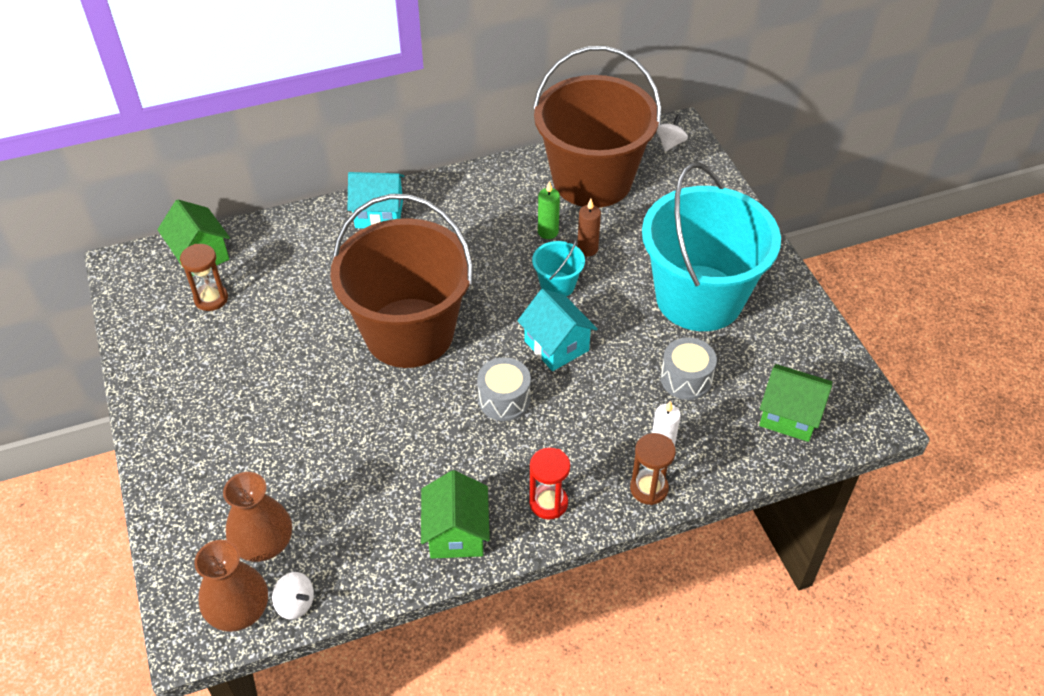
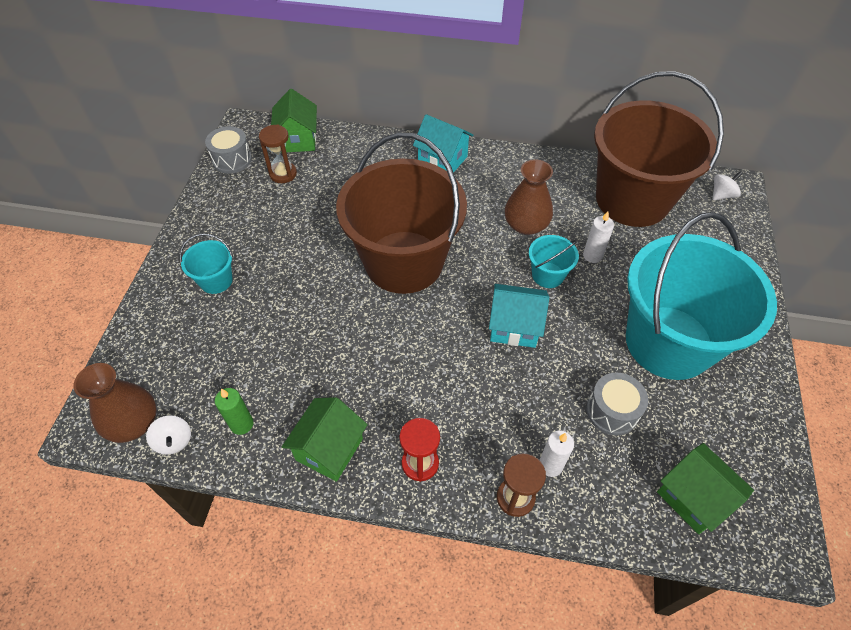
camera: 30 degrees right, 5 degrees up
(220, 438) = (216, 280): none -> turquoise bucket
(263, 543) = (187, 378): brown vase -> brown vase (526, 225)
(504, 399) = (442, 352): grey drum -> grey drum (232, 160)
(548, 232) = (567, 227): green candle -> green candle (242, 424)
(556, 346) = (514, 326): turquoise house -> turquoise house turned 75 degrees counterclockwise
(587, 249) = (592, 255): brown candle -> white candle

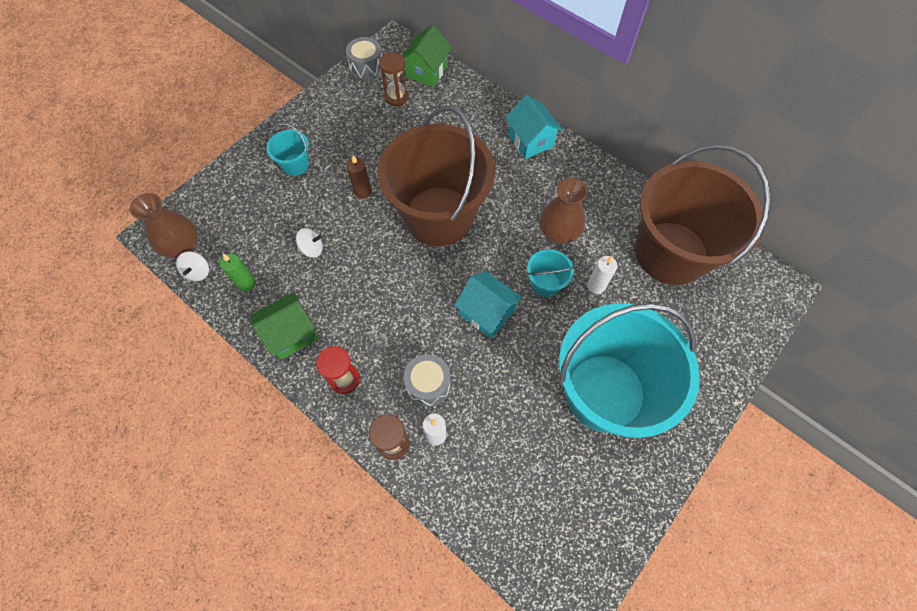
camera: 30 degrees right, 10 degrees up
(309, 274) = (362, 192): none -> brown candle
(612, 411) = (514, 421): grey drum -> grey drum (428, 385)
(693, 497) = (527, 523): green house -> none
(722, 195) = (761, 288): white spinning top -> white spinning top (312, 249)

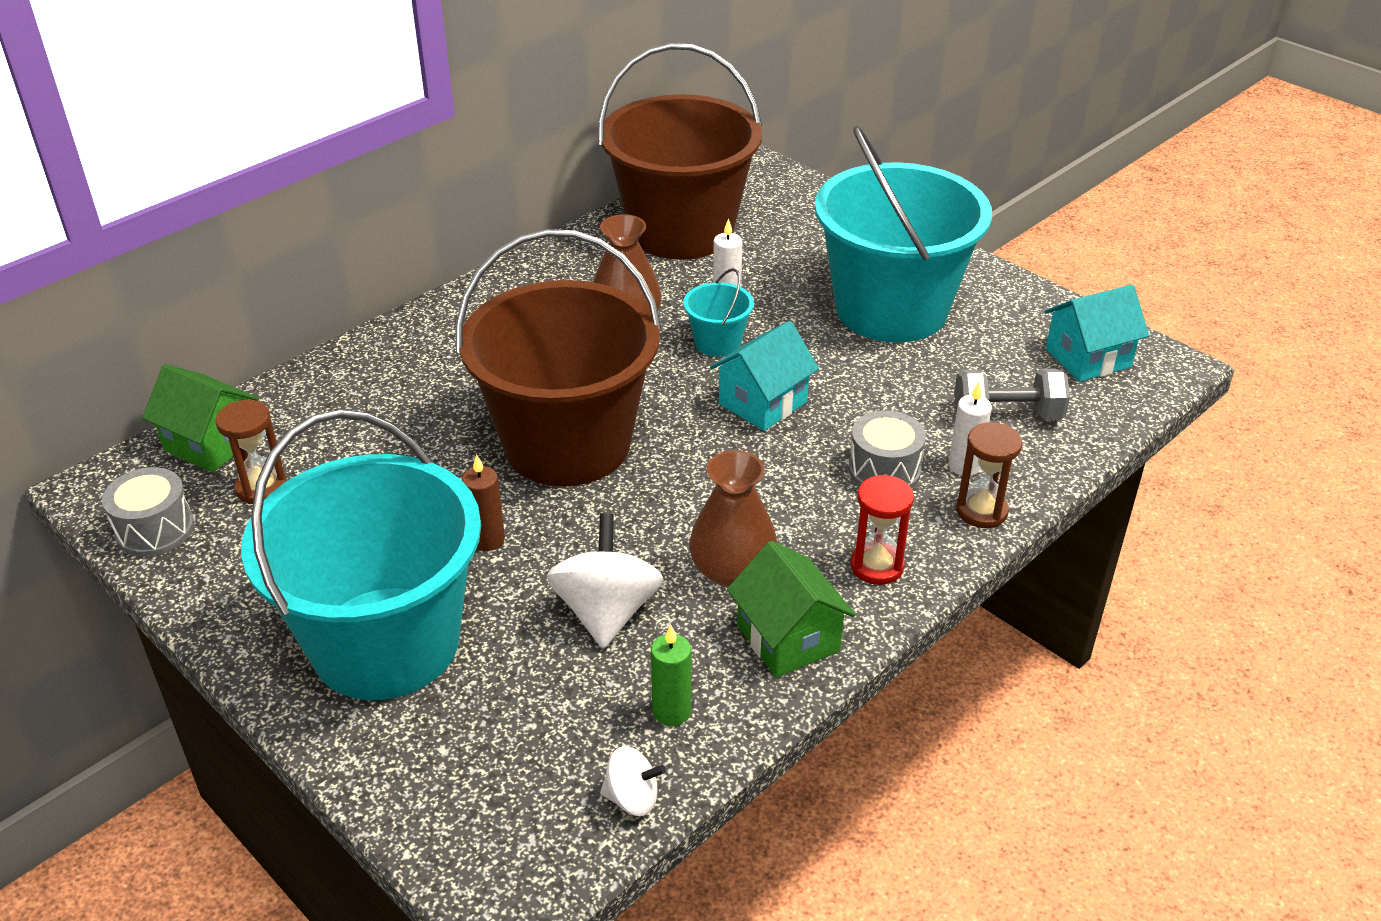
camera: 85 degrees left, 25 degrees down
(182, 245) = (556, 837): brown vase -> brown vase (732, 570)
(295, 165) = (386, 643): turquoise bucket -> turquoise bucket, size x2.49
(312, 249) = (606, 612): white spinning top -> white spinning top, size x1.84
(491, 467) = (1007, 415): none -> grey dumbbell
(530, 141) = (436, 333): turquoise house -> turquoise house (1088, 358)

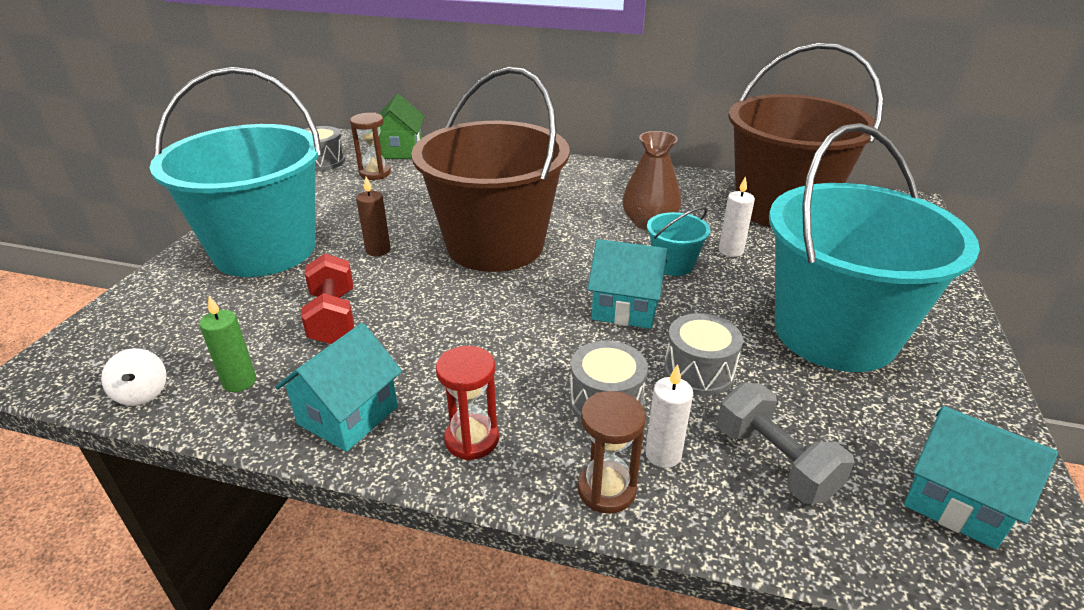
camera: 60 degrees right, 5 degrees down
(606, 612) = (333, 317): white spinning top -> red dumbbell
(732, 570) = (412, 359): brown vase -> none
(788, 638) = (348, 415): green house -> turquoise house
(884, 403) = (698, 371): none -> grey drum

